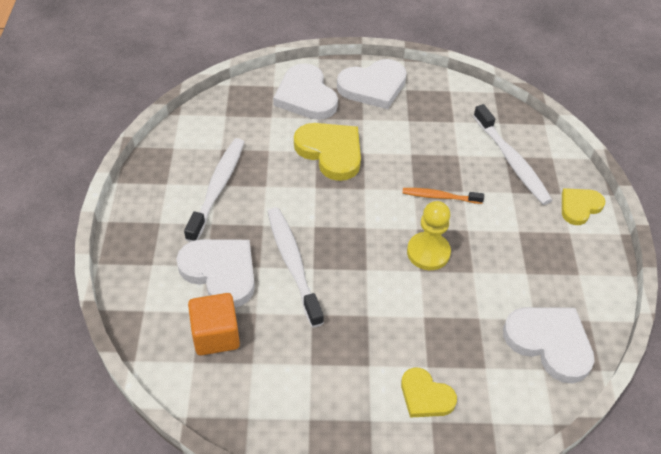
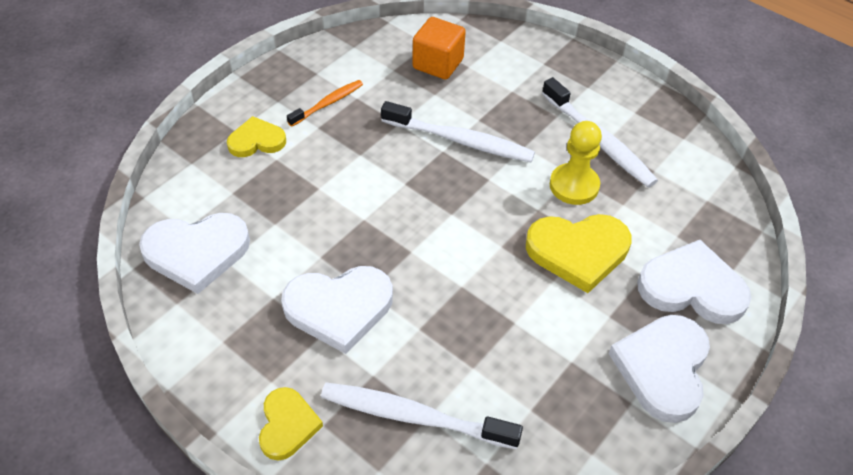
camera: 130 degrees right, 0 degrees up
(220, 272) = (496, 95): white heart -> white heart (339, 308)
(428, 252) = (376, 239): yellow pawn -> yellow pawn (574, 185)
(440, 197) = (431, 300): orange toothbrush -> orange toothbrush (328, 103)

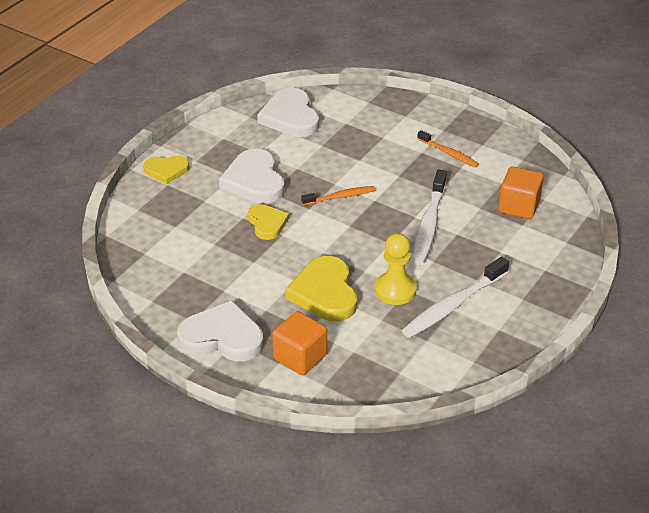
camera: 85 degrees right, 10 degrees down
(256, 141) = (398, 126): yellow heart -> yellow heart (267, 223)
(393, 216) = (340, 197): none -> orange toothbrush
(414, 416) = (175, 220): white toothbrush -> none
(692, 287) = (300, 357): white heart -> orange cube

